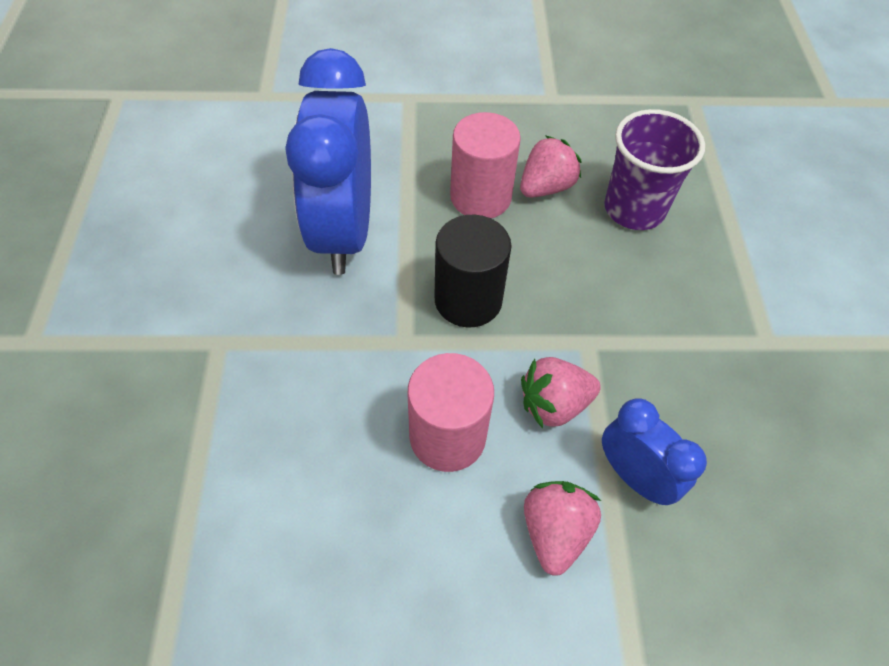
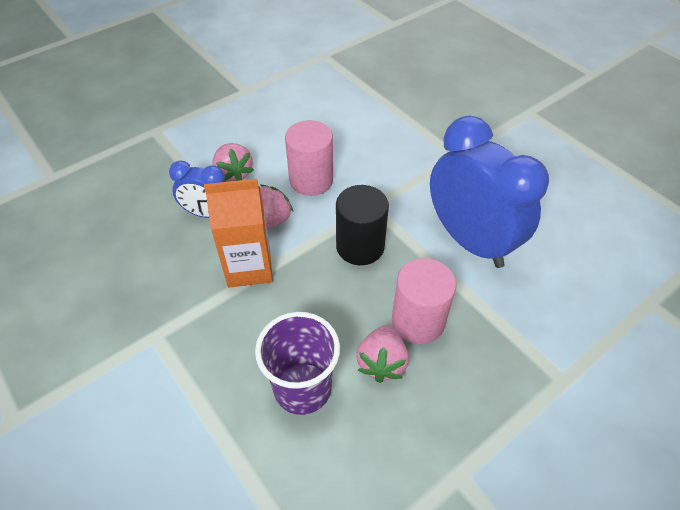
camera: 145 degrees right, 5 degrees down
(618, 356) = (249, 267): none -> orange carton

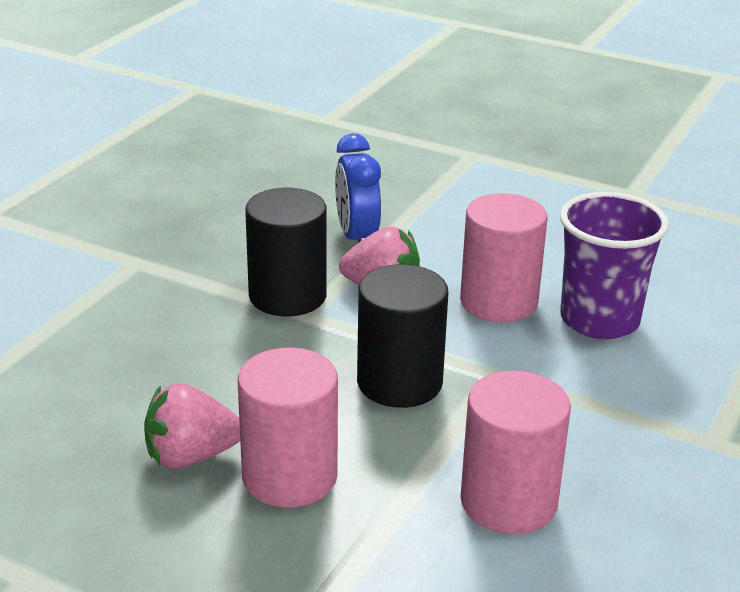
camera: 65 degrees right, 20 degrees down
(234, 174) = (449, 235): pink strawberry -> none
(249, 267) = (287, 296): orange carton -> black cylinder
(302, 388) = (113, 395): purple cup -> purple cup (599, 320)
(470, 241) = (508, 502): blue clock -> pink cylinder

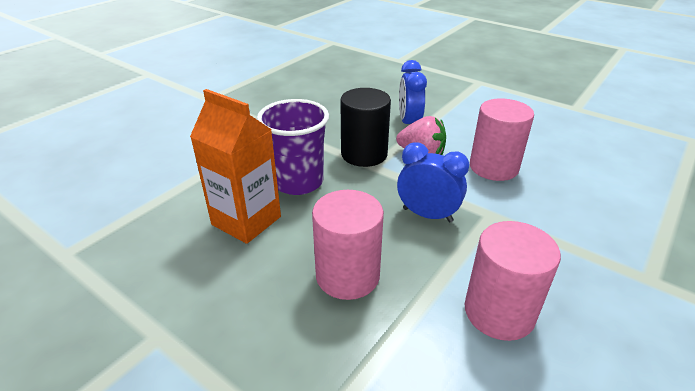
camera: 10 degrees right, 5 degrees up
(116, 415) = (246, 220): none -> orange carton
(191, 457) = (286, 254): pink strawberry -> none
(399, 383) = (427, 215): black cylinder -> blue clock
(599, 320) = (560, 184): purple cup -> purple cup (298, 182)

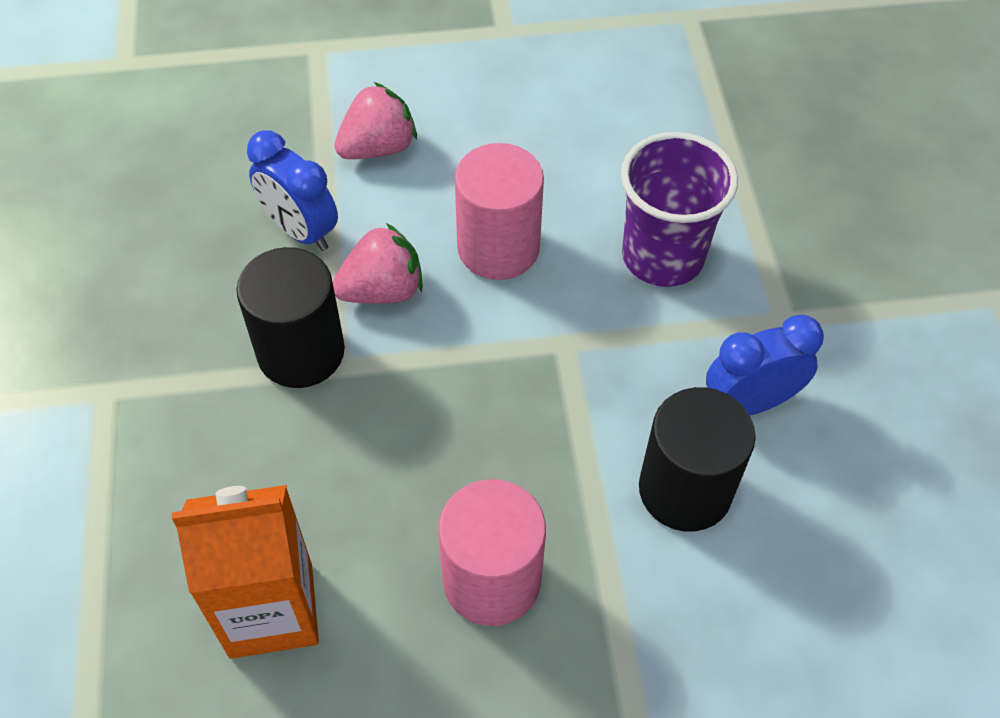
camera: 45 degrees left, 20 degrees up
(298, 182) = (263, 482): purple cup -> purple cup (662, 256)
(427, 215) = (493, 405): blue clock -> blue clock (750, 403)
(472, 116) = (378, 147): none -> pink strawberry
(499, 312) = (685, 490): pink cylinder -> black cylinder

